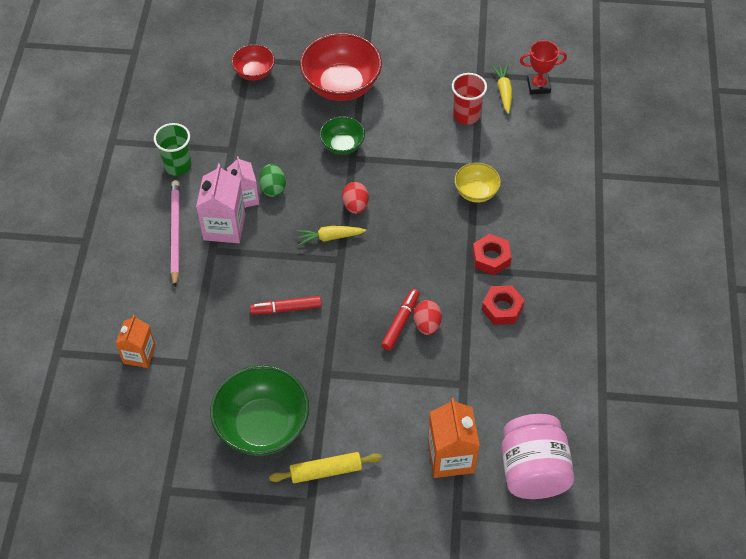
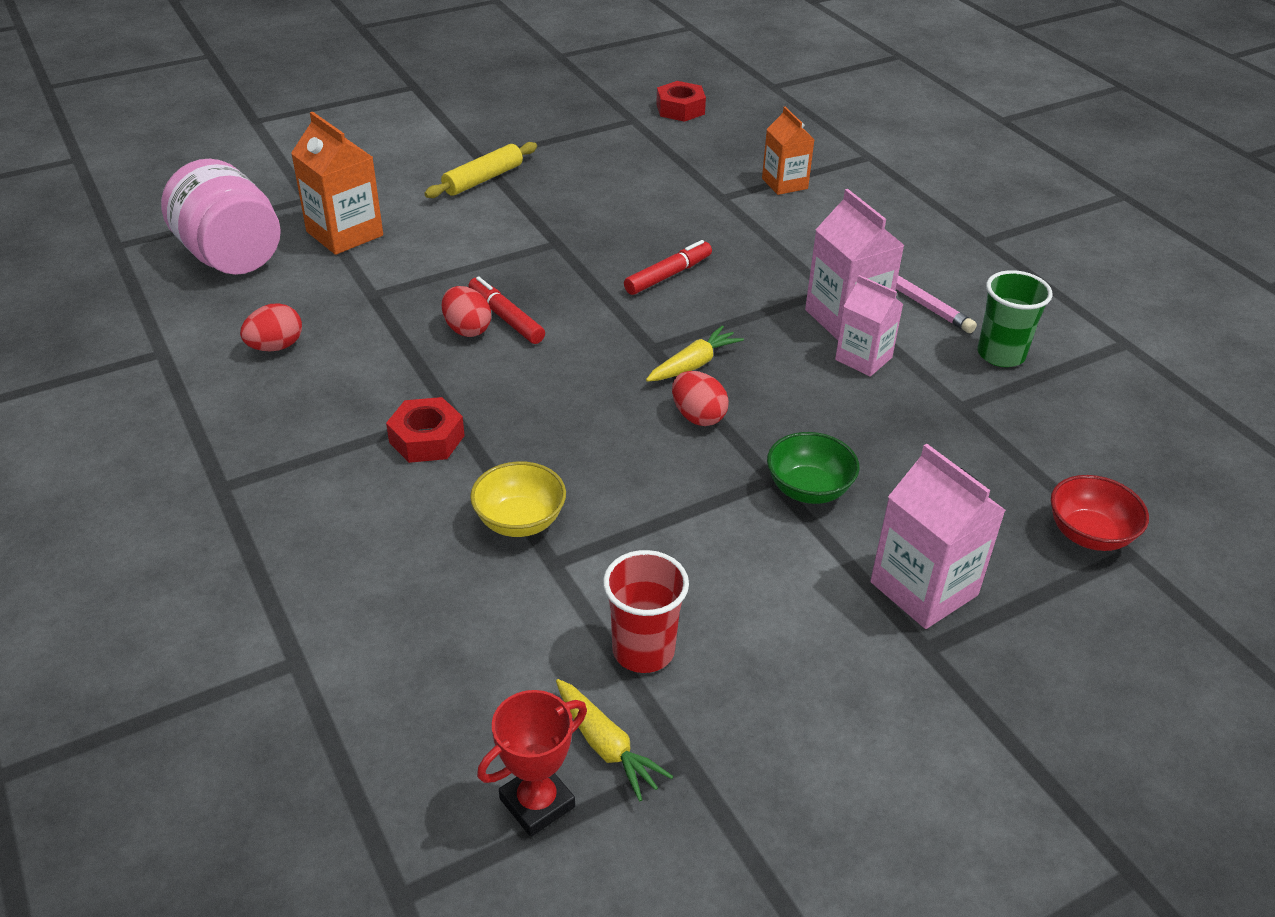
camera: 145 degrees right, 15 degrees down
(262, 426) = (586, 184): green bowl -> none
(273, 188) = (840, 386): green egg -> none
(341, 85) = (924, 588): red bowl -> pink carton
(400, 322) = (506, 318): red marker -> red marker turned 150 degrees clockwise
(502, 308) = (367, 386): red nut -> red nut (680, 109)
(537, 366) = (276, 347): none -> red egg

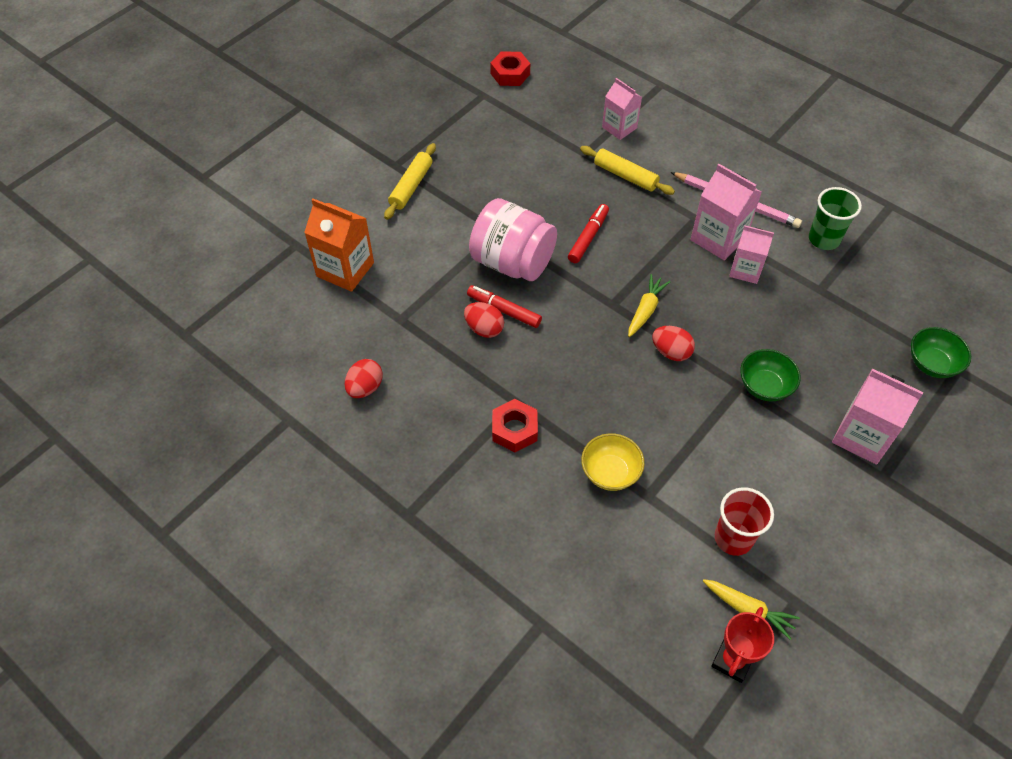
camera: 20 degrees left, 15 degrees up
(231, 256) = (278, 317): pink jar -> pink jar (512, 262)
(760, 229) = (625, 176): none -> yellow rolling pin
(784, 183) = (619, 127): orange carton -> pink carton
(1089, 534) = (932, 364): red bowl -> green bowl

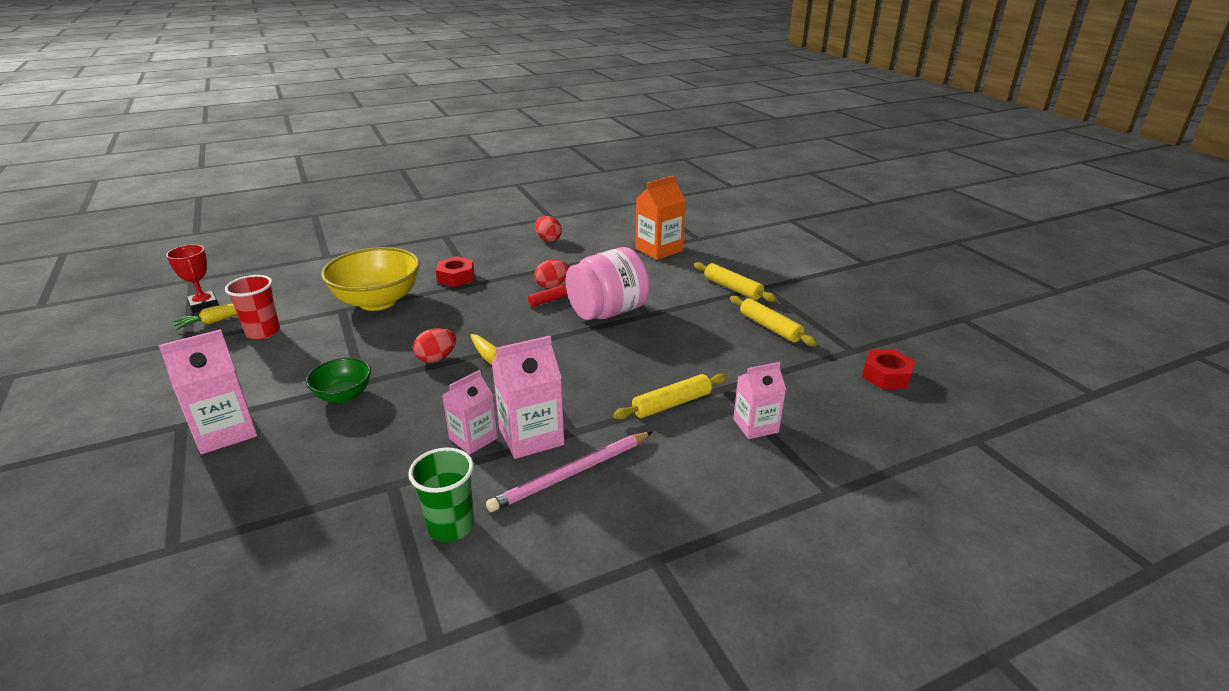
camera: 115 degrees right, 25 degrees down
(474, 146) = (769, 327): none -> yellow rolling pin
(588, 237) = (603, 355): red marker -> none
(610, 472) = (378, 301): yellow bowl -> yellow bowl, size x1.86
(932, 364) = (207, 528): green bowl -> none

